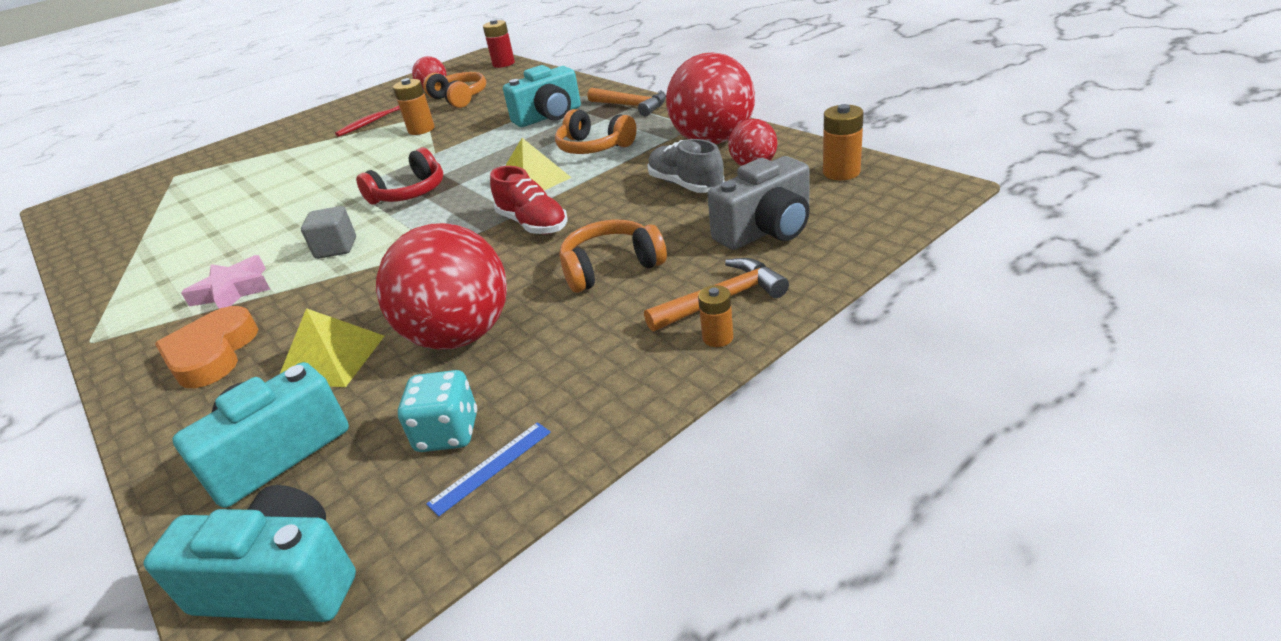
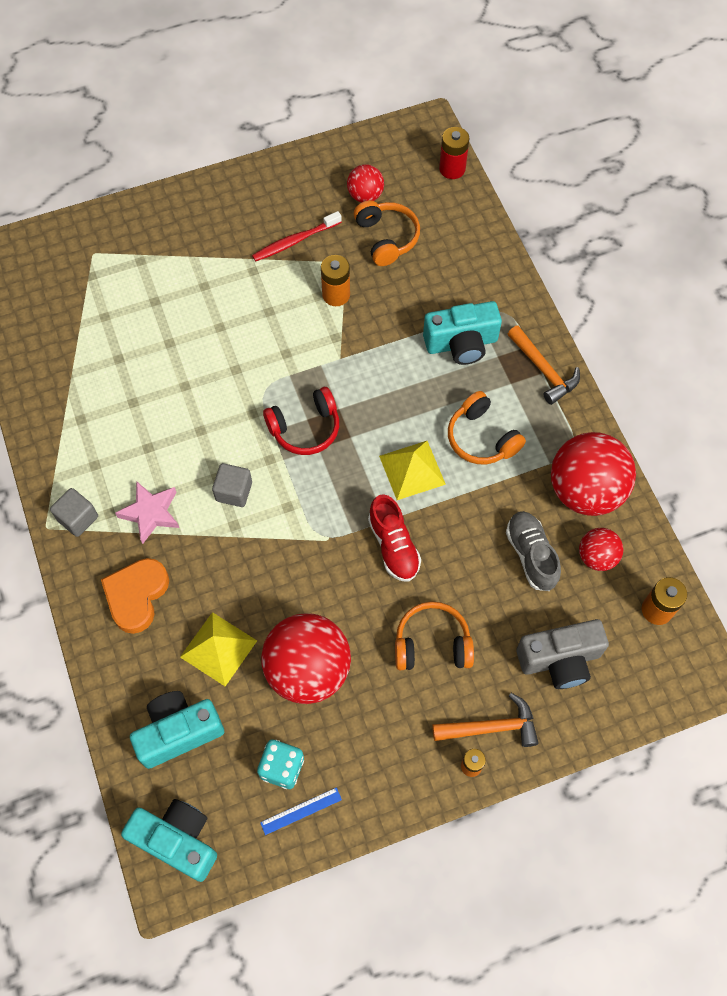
camera: 15 degrees right, 30 degrees up
(135, 322) = (78, 518): none -> grey cube

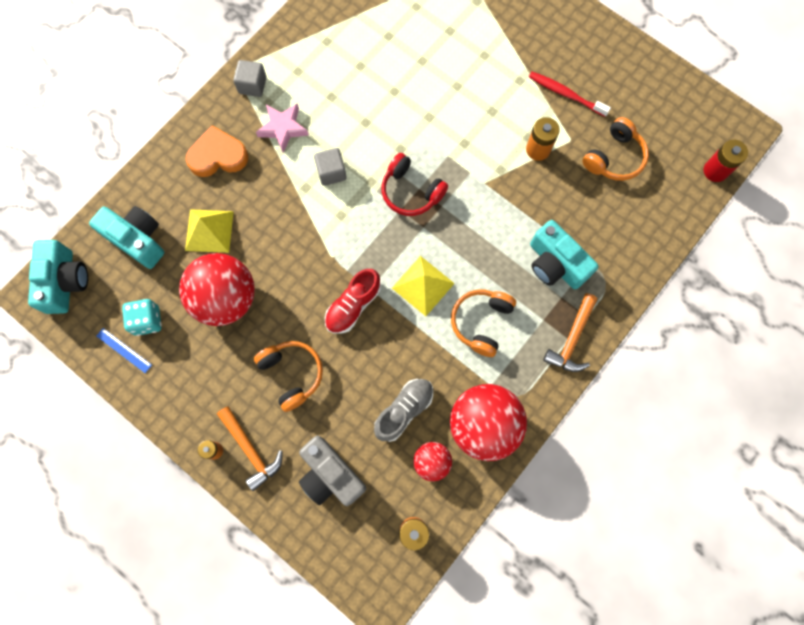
camera: 60 degrees right, 10 degrees up
(365, 195) = (643, 120): red ball -> none

